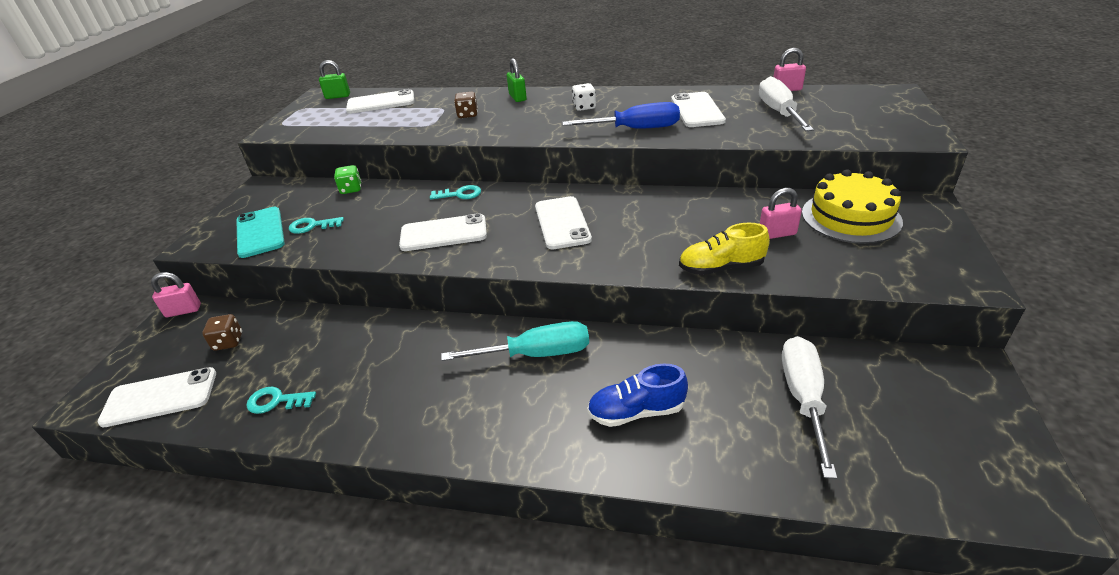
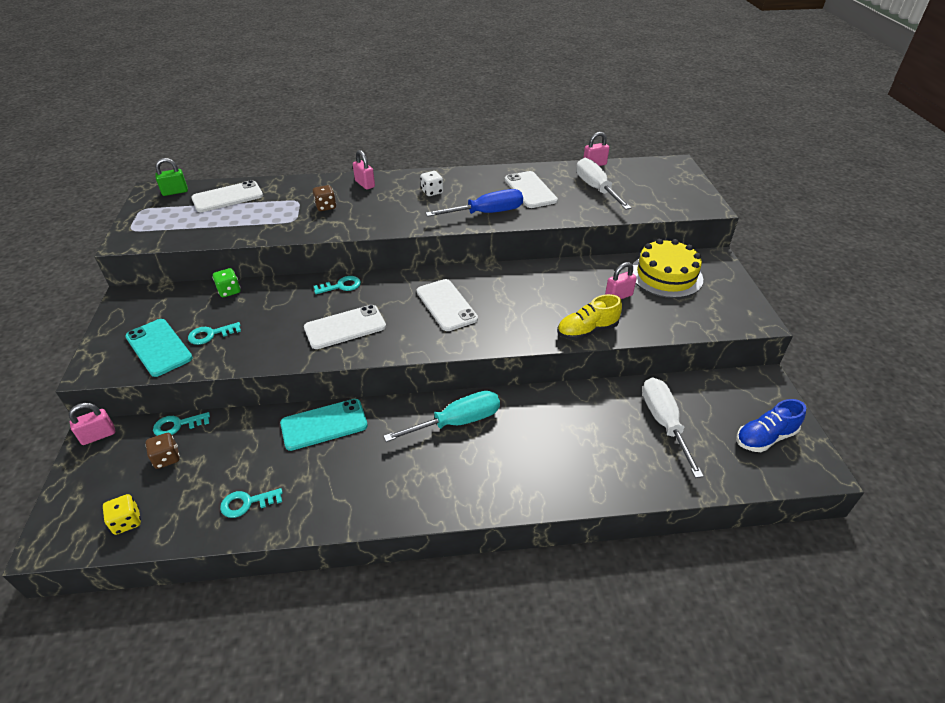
camera: 20 degrees left, 5 degrees up
(160, 397) = (127, 522): white phone -> yellow dice
(255, 312) = (177, 425): none -> turquoise key
(392, 333) = (324, 424): none -> turquoise phone
(517, 97) = (365, 184): green padlock -> pink padlock
(636, 411) = (552, 455): blue shoe -> blue shoe (765, 437)

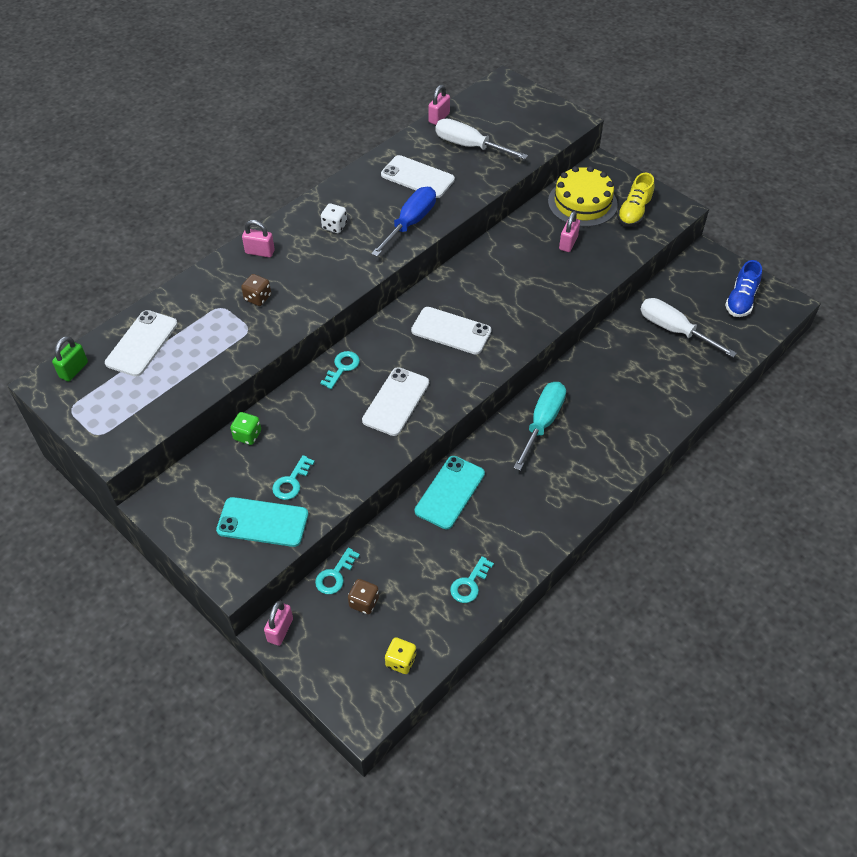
camera: 40 degrees left, 10 degrees up
(587, 331) = (577, 288): yellow shoe -> yellow shoe (634, 212)

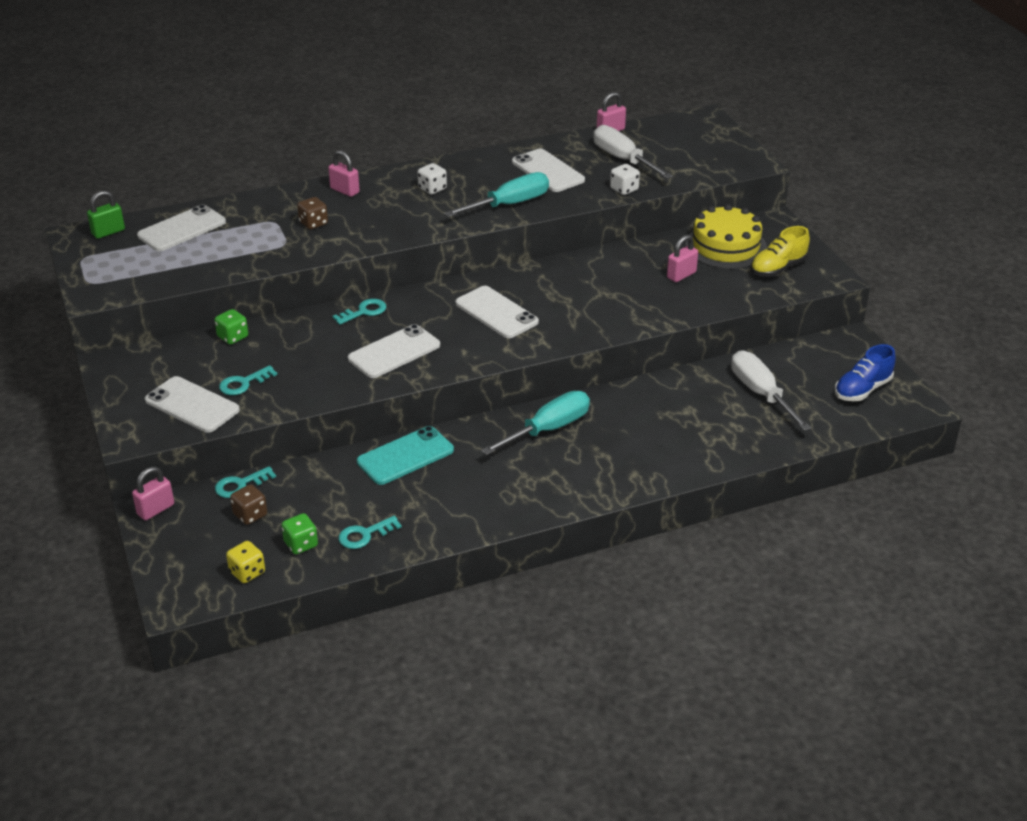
camera: 25 degrees right, 15 degrees down
(262, 522) = (192, 405): turquoise phone -> white phone
(410, 223) = (509, 204): blue screwdriver -> turquoise screwdriver
(425, 614) = (301, 544): none -> green dice
(491, 178) = (624, 189): none -> white dice

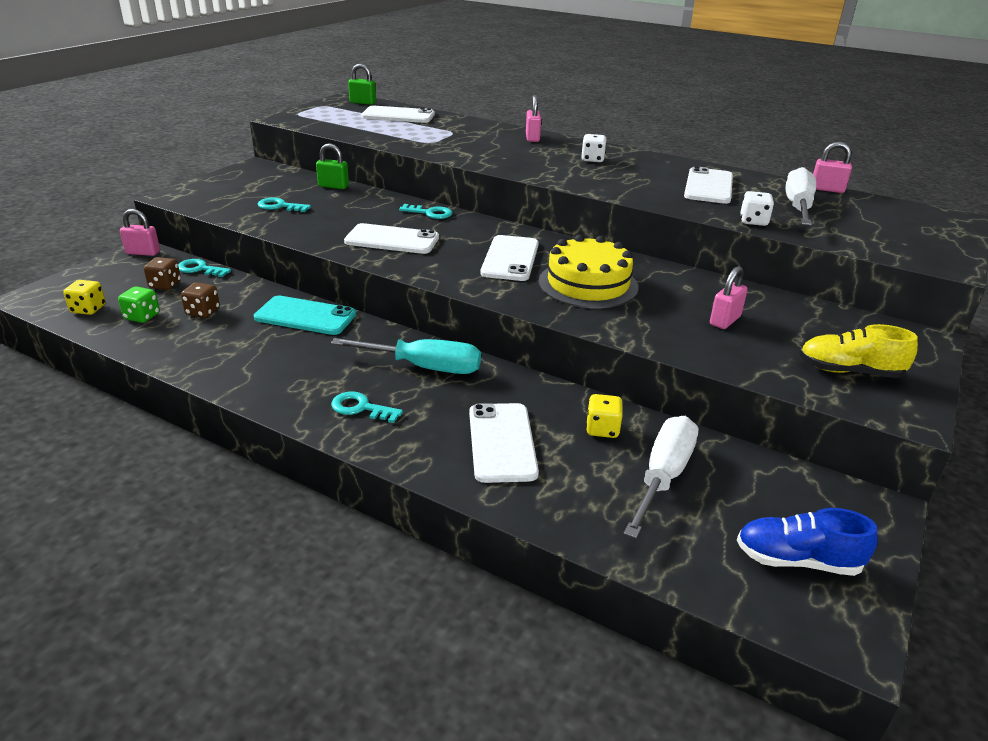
camera: 50 degrees right, 5 degrees down
(192, 405) = (233, 200): white phone -> white phone (502, 442)
(233, 337) = (333, 186): green dice -> green padlock
(313, 223) = (472, 142): brown dice -> brown dice (203, 312)
(365, 535) = (177, 338): turquoise key -> turquoise key (361, 408)
(509, 204) = (628, 188): turquoise screwdriver -> none
(681, 275) = (725, 320): pink padlock -> pink padlock turned 60 degrees counterclockwise
(697, 391) = (602, 429): none -> yellow dice
(725, 246) = (820, 327): yellow cake -> yellow cake (588, 284)

